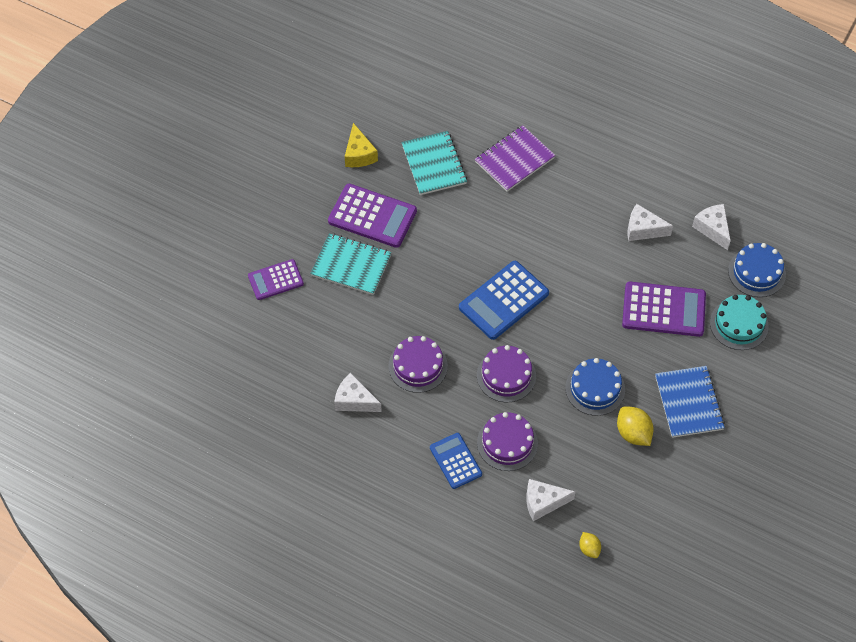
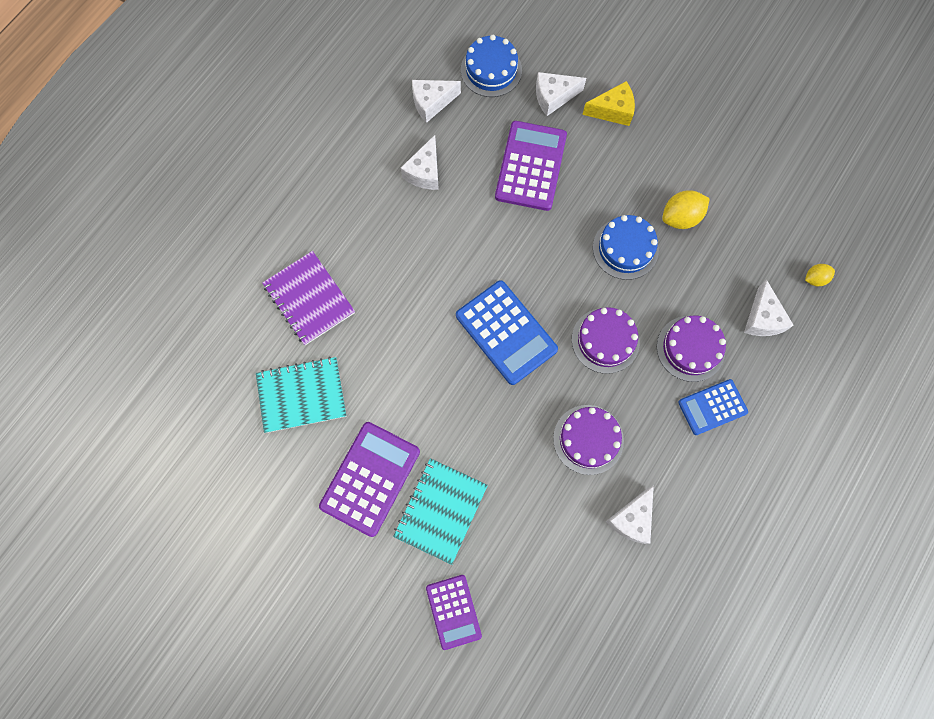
camera: 85 degrees left, 15 degrees up
(359, 154) = (272, 489): yellow cheese -> yellow cheese (613, 111)
(689, 403) = (645, 159): blue notebook -> none
(739, 324) = (553, 97): turquoise cake -> white cheese

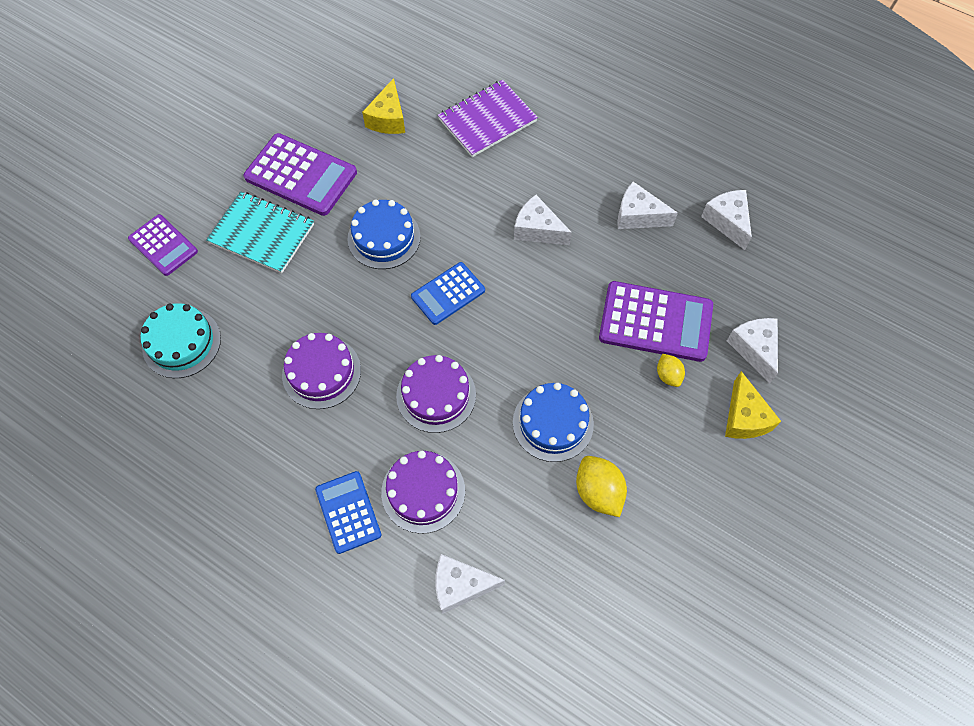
camera: 90 degrees right, 10 degrees down
(302, 395) = (388, 119): turquoise notebook -> yellow cheese
(453, 611) = (163, 245): purple calculator -> purple calculator turned 120 degrees counterclockwise
(491, 70) = (781, 281): blue cake -> blue cake (384, 238)
(506, 332) = (448, 294): blue calculator -> blue calculator, size x0.62
(563, 574) = (181, 343): none -> turquoise cake
(631, 519) = (228, 413): white cheese -> white cheese (537, 230)
(814, 279) = (517, 665): yellow lemon -> yellow lemon (668, 375)

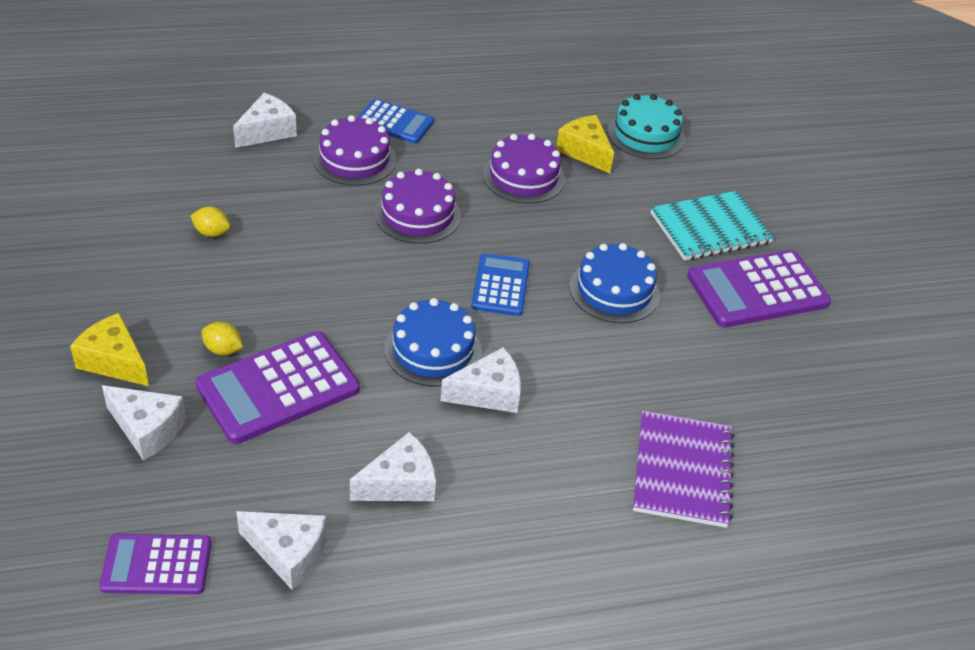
camera: 130 degrees right, 20 degrees down
(163, 245) = (762, 175): purple calculator -> purple calculator (156, 565)
(388, 119) = (772, 396): yellow cheese -> yellow cheese (584, 152)
(553, 423) = (298, 253): blue cake -> blue cake (433, 350)
(598, 492) = (211, 233): yellow lemon -> yellow lemon, size x0.59

